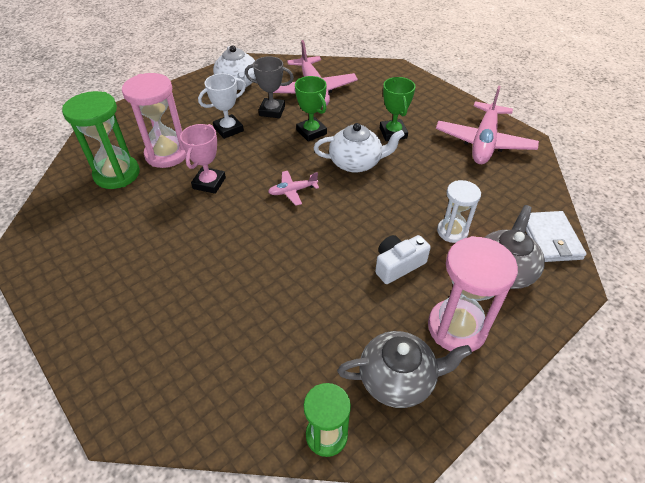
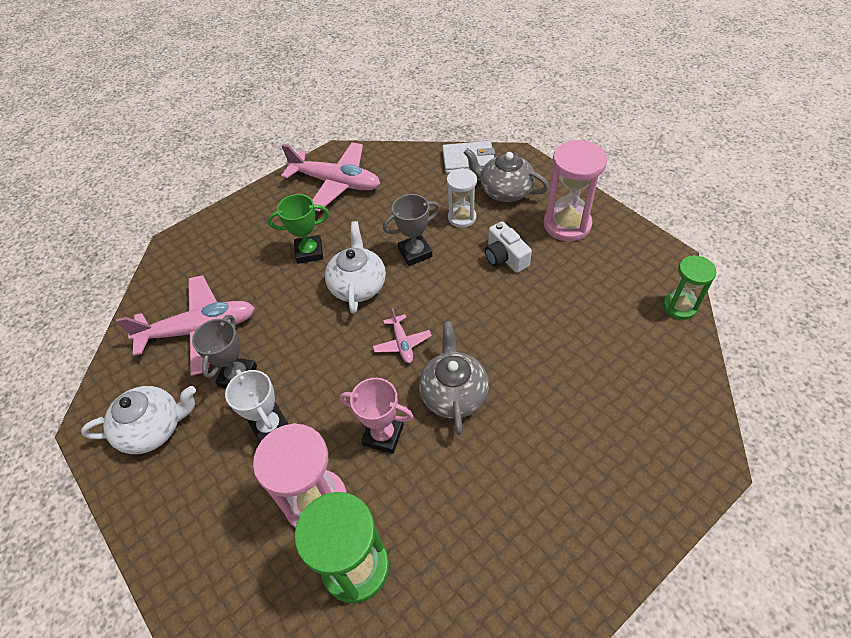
camera: 85 degrees left, 5 degrees up
(311, 132) = (294, 329): green trophy -> none
(398, 197) = (415, 253): none -> grey trophy
(398, 379) = (621, 262): grey teapot -> grey teapot (453, 393)

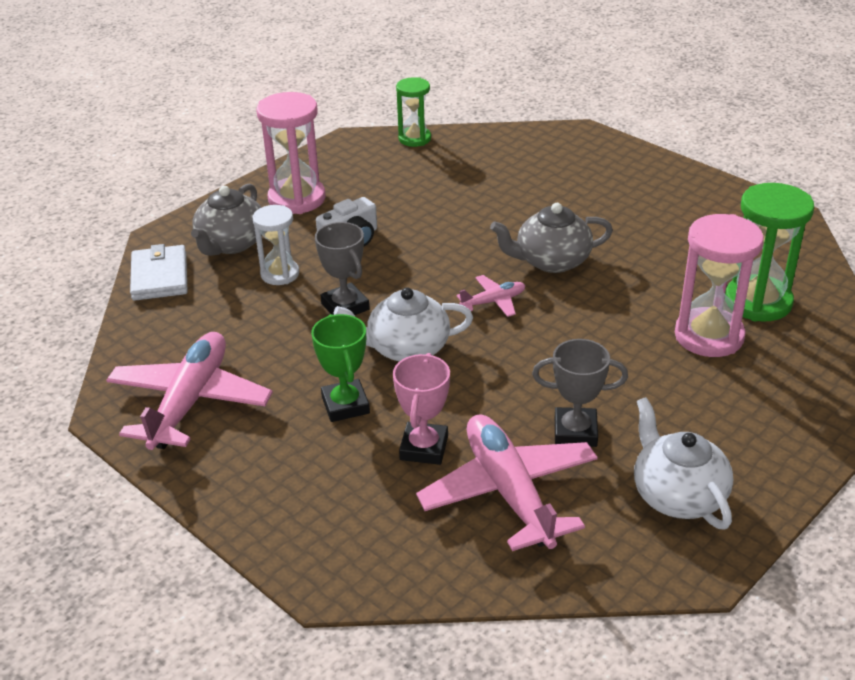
camera: 100 degrees left, 15 degrees down
(270, 427) = (636, 387): white trophy -> none
(383, 435) = (616, 302): pink trophy -> pink trophy (424, 448)

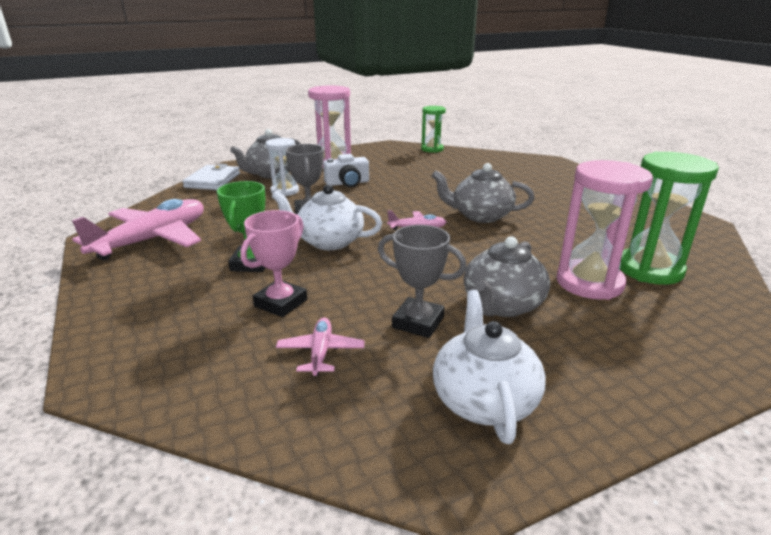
camera: 20 degrees right, 10 degrees down
(509, 492) = (320, 352): pink plane -> pink plane, size x0.47
(641, 388) = (502, 305): none -> grey teapot

